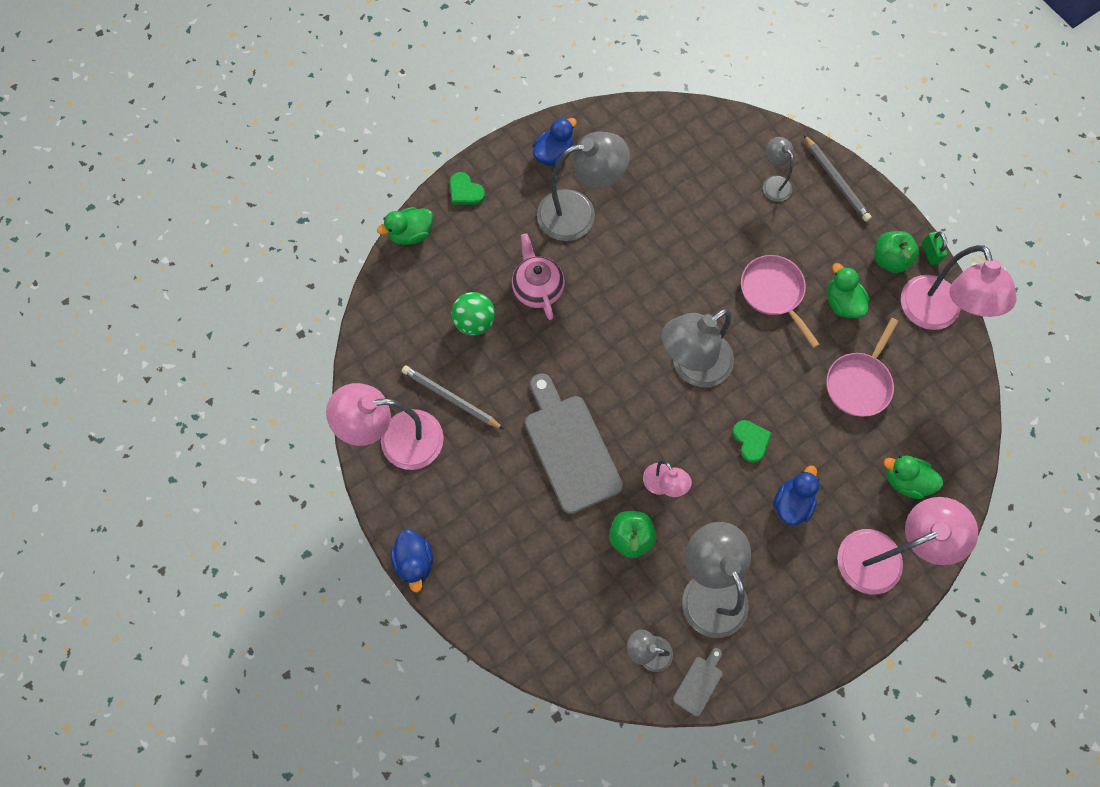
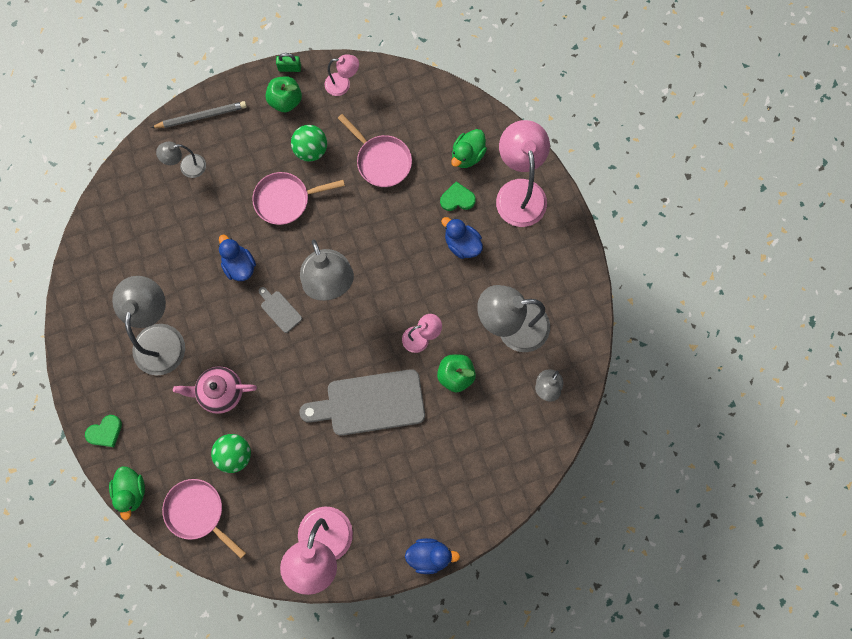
camera: 75 degrees left, 5 degrees up
(405, 303) = (198, 512): none -> pink pan
(451, 398) = (298, 492): grey pencil -> none
(553, 154) = (95, 344): blue duck -> blue duck (239, 265)
(699, 683) = (579, 356): grey cutting board -> grey cutting board (280, 310)
(750, 441) = (404, 259): green heart -> green heart (457, 199)
(842, 302) = (311, 150): green duck -> green ball
(934, 315) = (343, 84): pink lamp -> pink lamp, size x0.51

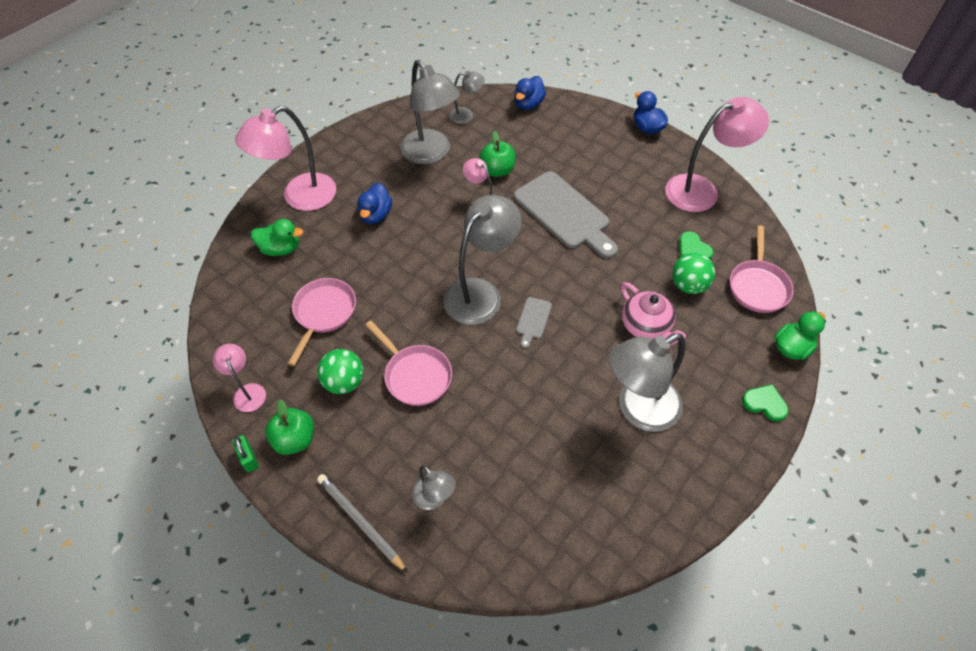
camera: 120 degrees left, 20 degrees down
(239, 265) = (513, 379): blue duck -> blue duck (528, 104)
(457, 199) = (332, 237): green heart -> green heart (693, 249)

